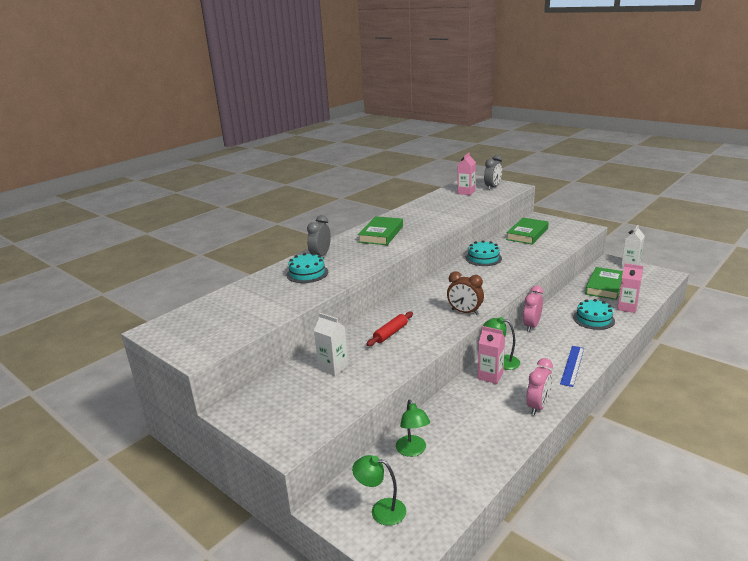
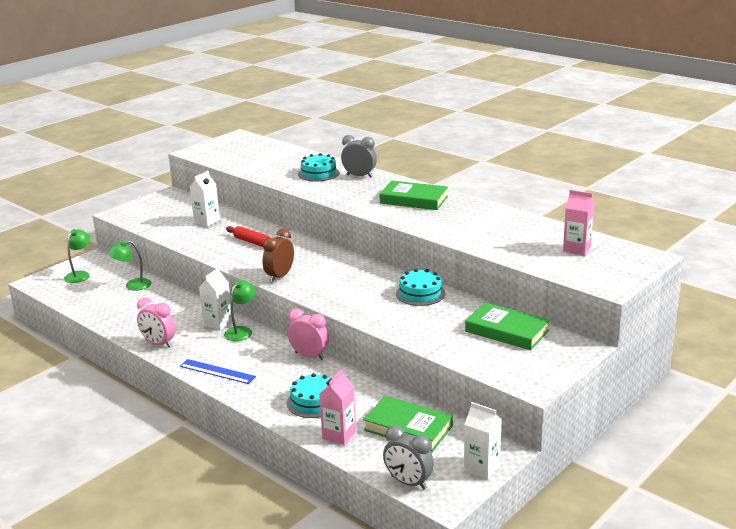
camera: 90 degrees right, 0 degrees up
(490, 376) = (218, 323): pink carton -> white carton
(492, 187) = (604, 269): grey clock -> grey clock (408, 482)

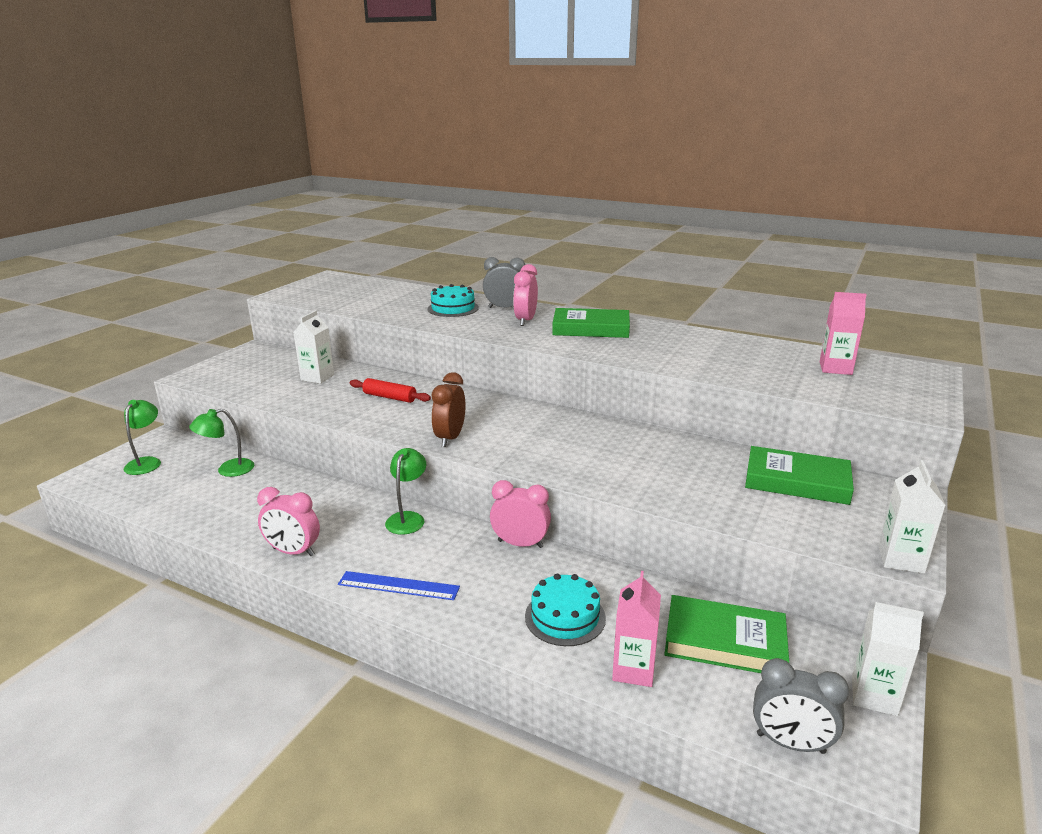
camera: 15 degrees left, 0 degrees up
(218, 323) = (370, 511): white carton -> white carton (901, 559)
(367, 189) = (525, 320): none -> pink clock
(420, 293) = (649, 443): turquoise cake -> none

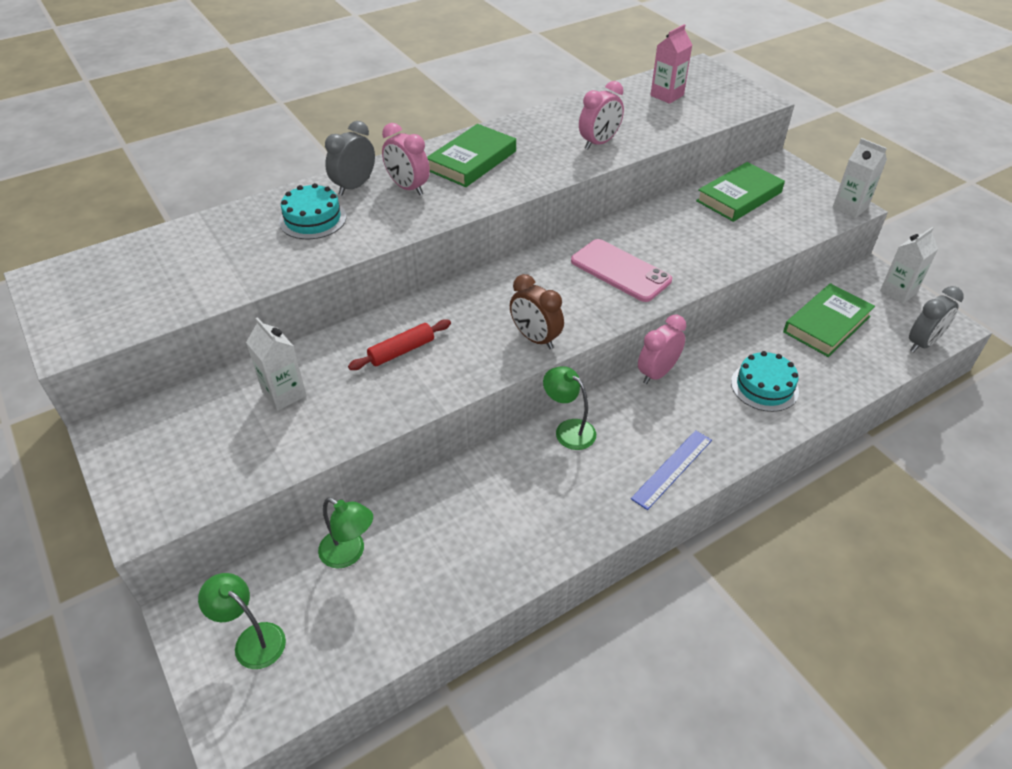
camera: 60 degrees left, 20 degrees up
(228, 470) = (349, 553): green lamp -> green lamp turned 60 degrees counterclockwise
(293, 552) = (572, 530): pink clock -> pink clock (599, 143)
(582, 450) = (620, 271): none -> pink phone
(633, 669) = (835, 377): pink carton -> none

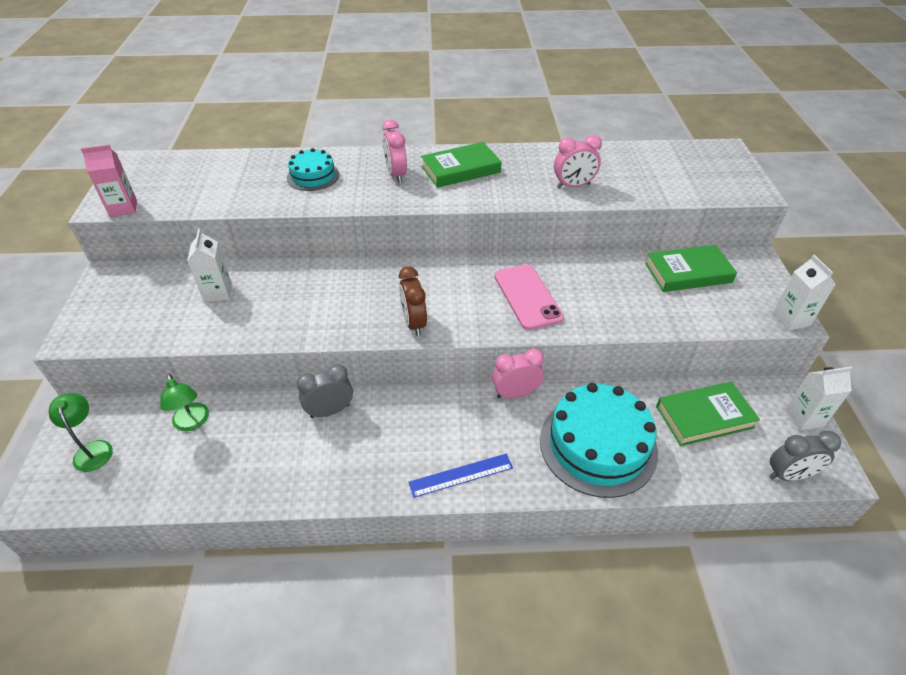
camera: 30 degrees right, 0 degrees up
(354, 186) = (361, 162): grey clock -> grey clock (330, 411)
(401, 351) = (315, 294): red rolling pin -> none
(568, 429) = (409, 406): green lamp -> none
(667, 95) = (670, 164): pink carton -> pink carton (123, 208)
(764, 386) = (598, 445): turquoise cake -> turquoise cake, size x1.84

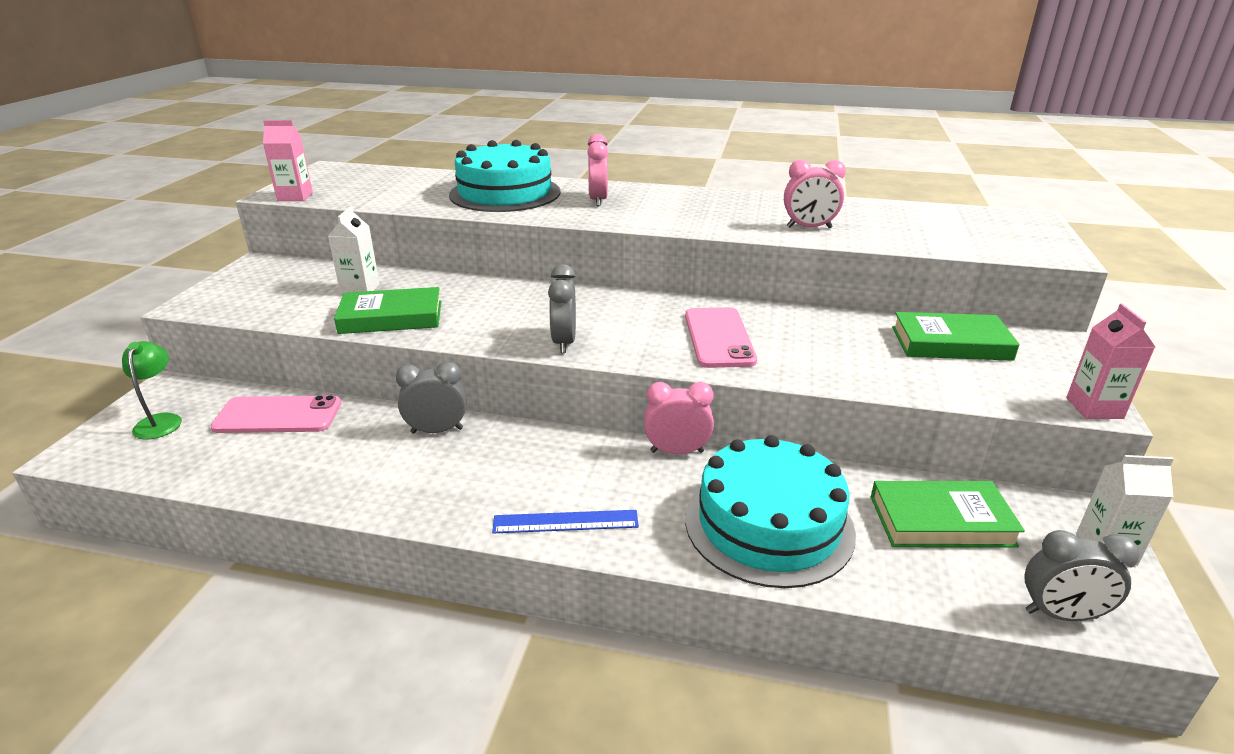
camera: 15 degrees right, 15 degrees down
(192, 423) = (278, 416): green lamp -> pink phone
(313, 176) = (505, 193): turquoise cake -> turquoise cake, size x1.84
(414, 323) = (564, 342): brown clock -> grey clock
(461, 169) = (676, 203): green book -> green book (391, 317)
(791, 319) = (1094, 408): white carton -> pink carton

